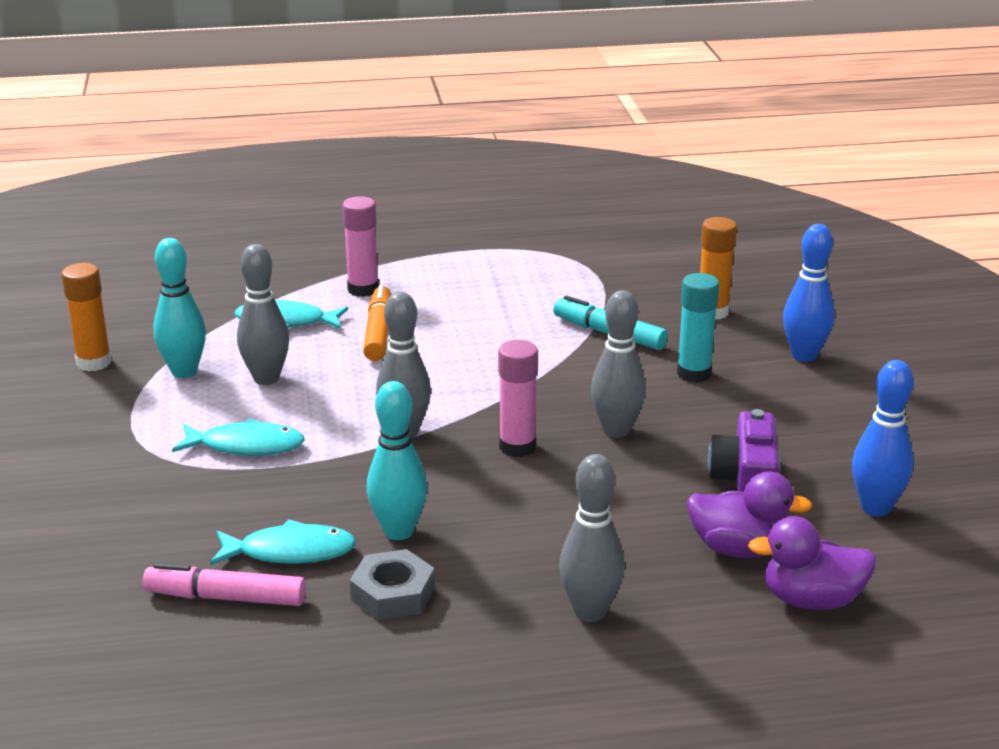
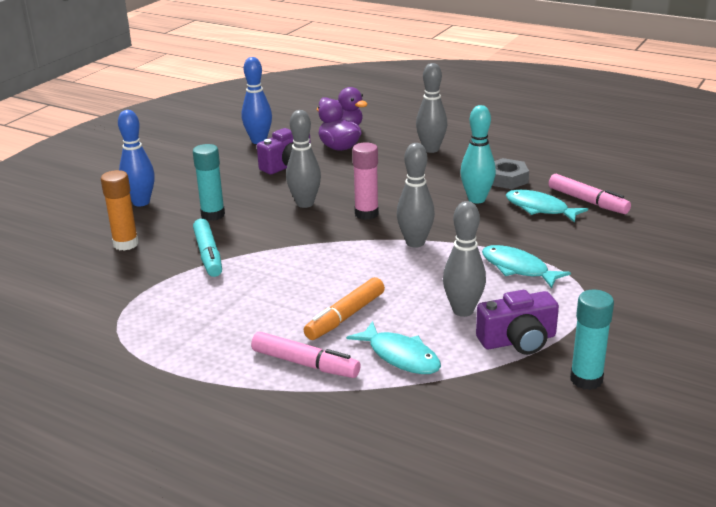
camera: 140 degrees left, 0 degrees up
(94, 362) = (586, 379): orange glue stick -> turquoise glue stick
(184, 371) = (518, 340): turquoise bowling pin -> purple camera
(363, 289) = (305, 364): pink glue stick -> pink marker

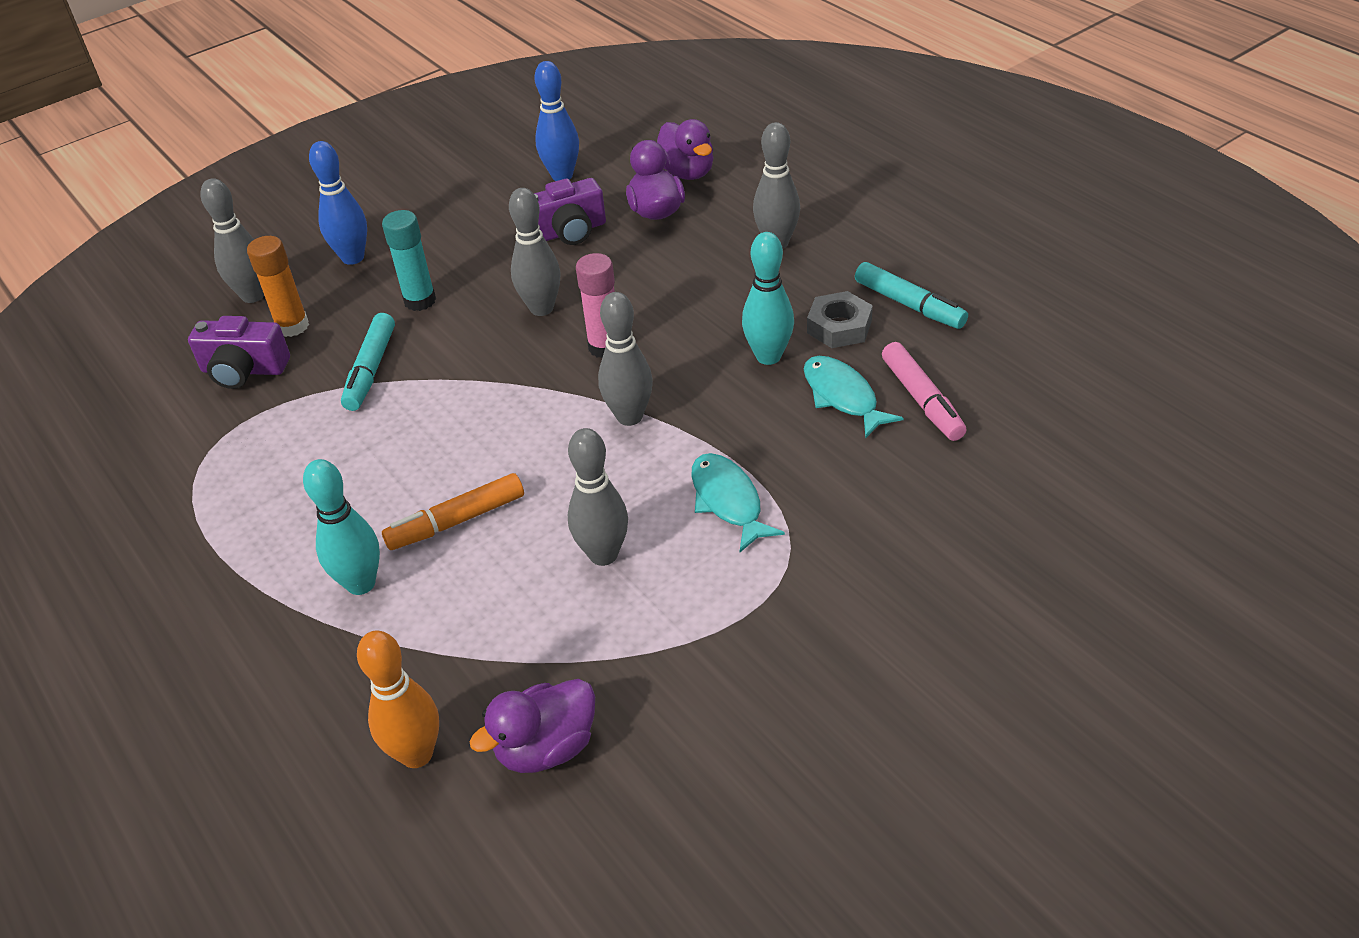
camera: 25 degrees right, 15 degrees up
(78, 234) = (253, 295): none -> grey bowling pin
(305, 364) = (361, 583): pink marker -> turquoise bowling pin
(400, 356) = (475, 607): turquoise fish -> none
(432, 441) = (416, 754): none -> orange bowling pin
(518, 340) = (634, 627): purple camera -> purple camera (244, 370)
(519, 414) = (546, 747): none -> purple duck
(538, 163) = (909, 305): none -> turquoise marker
(586, 379) = (669, 721): turquoise glue stick -> none

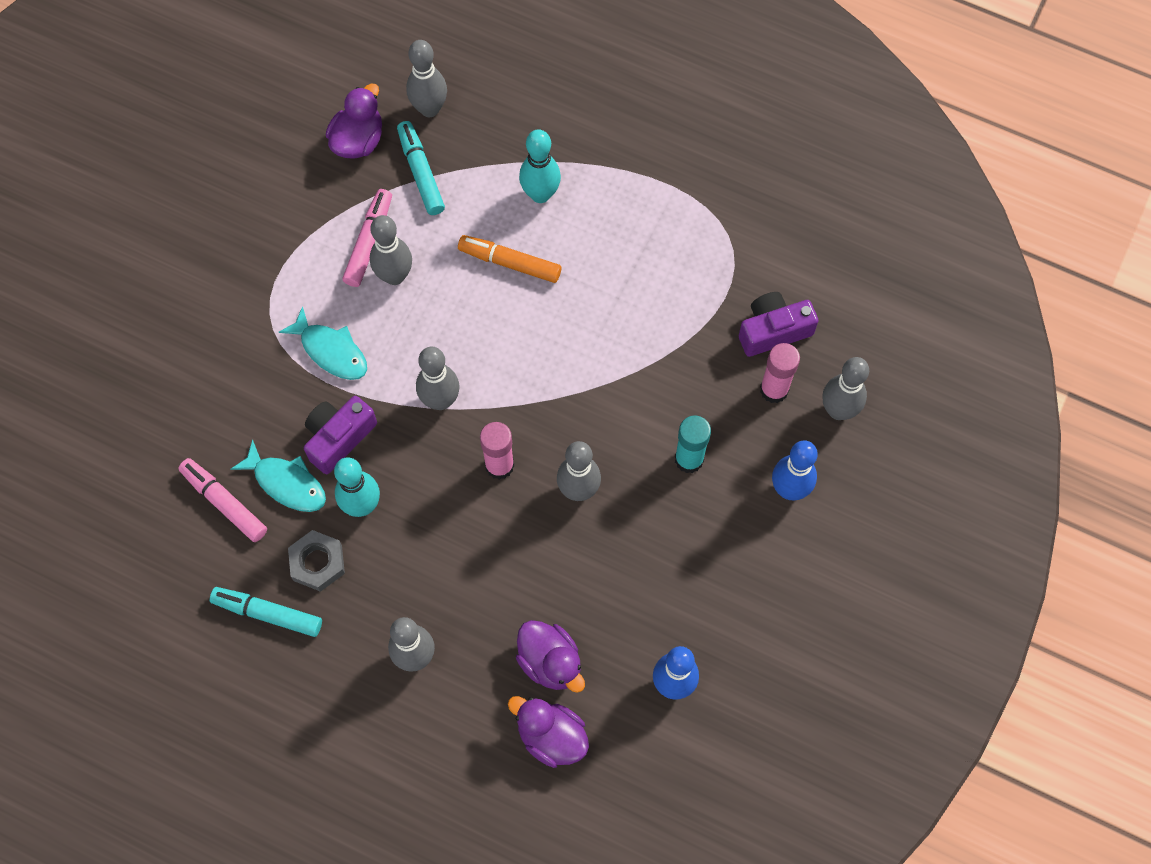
camera: 150 degrees right, 25 degrees up
(292, 326) = (774, 389): orange glue stick -> pink glue stick
(371, 370) = (672, 369): turquoise marker -> turquoise marker (421, 172)
(416, 754) = (429, 108): orange bowling pin -> grey bowling pin
(456, 521) = (510, 263): orange marker -> orange marker turned 105 degrees counterclockwise
(568, 232) = (616, 599): purple camera -> purple camera (339, 437)
(612, 605) = (369, 242): none -> pink marker

